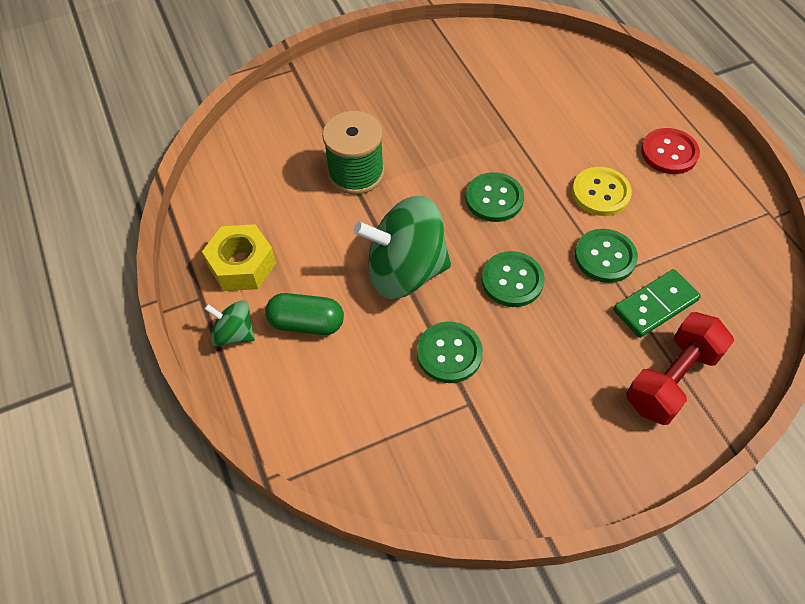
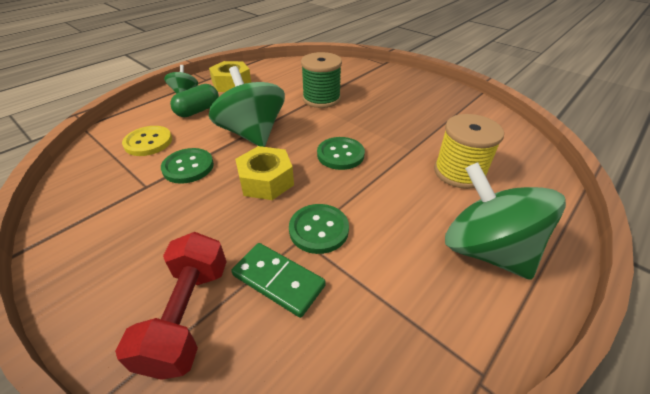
camera: 65 degrees right, 15 degrees down
(306, 323) = (198, 111): green capsule -> green capsule turned 60 degrees clockwise
(512, 280) = (266, 181): green button -> yellow nut
(567, 117) = (459, 172): none -> yellow spool
(601, 193) = (391, 210): yellow button -> yellow button (148, 142)
(669, 153) = (486, 249): red button -> green spinning top
(672, 379) = (188, 315): red dumbbell -> red dumbbell turned 75 degrees clockwise

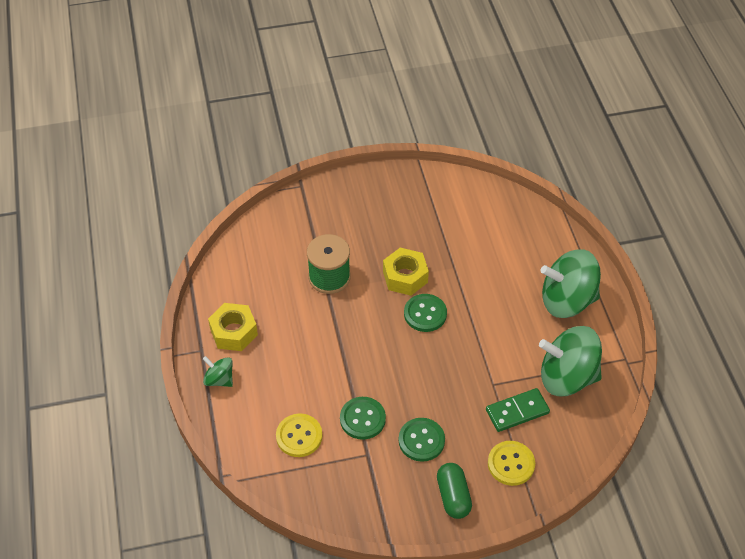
camera: 55 degrees left, 10 degrees up
(188, 315) = (511, 464): red dumbbell -> yellow button
(198, 111) = (270, 381): green capsule -> green capsule (453, 496)
(252, 133) = (347, 356): green spinning top -> green spinning top (567, 377)
(266, 181) = (420, 376): yellow nut -> yellow nut (405, 277)
(319, 229) = (492, 371): green button -> green button (421, 440)
(459, 172) = (499, 259): yellow spool -> none

